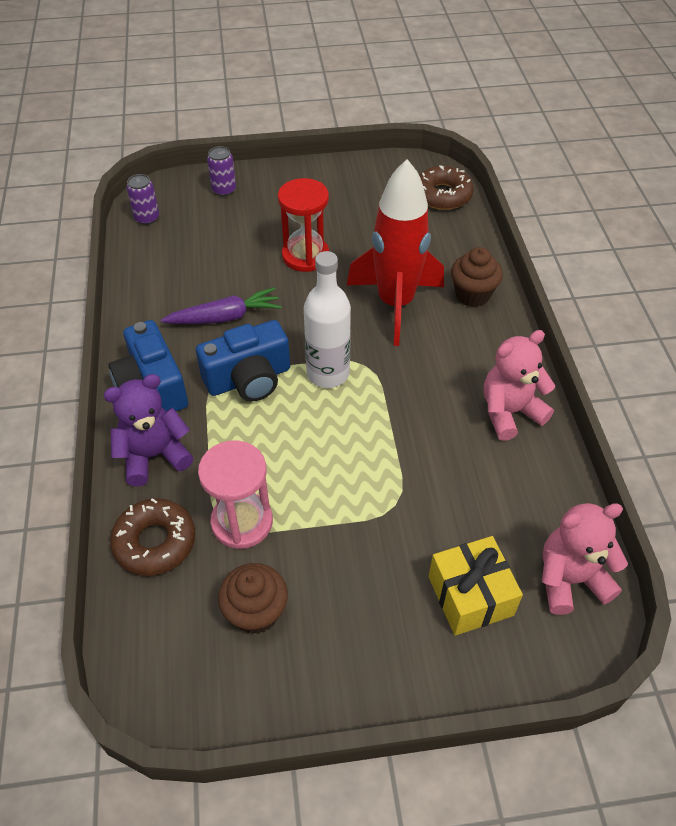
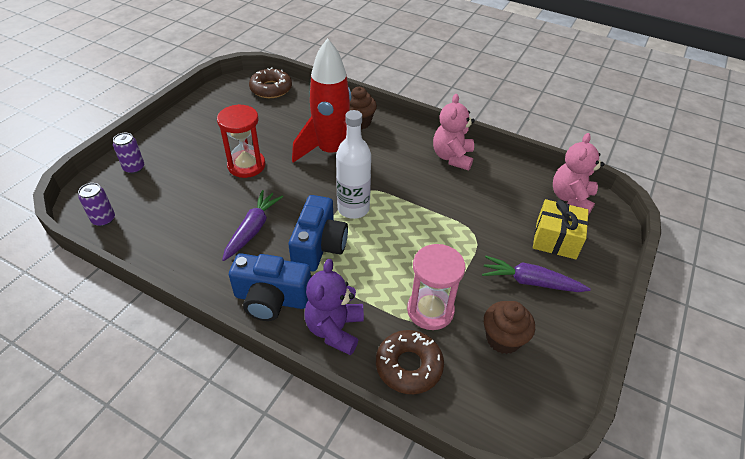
camera: 55 degrees left, 5 degrees down
(368, 600) = (530, 282): none -> purple carrot

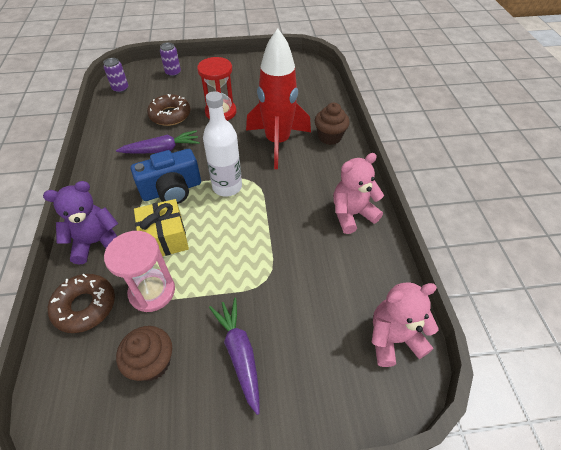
camera: 55 degrees right, 5 degrees up
(271, 89) = (313, 77): brown donut -> brown donut (170, 115)
(271, 299) = (104, 194): blue camera -> none
(556, 239) = (317, 350): yellow gift -> yellow gift (165, 238)

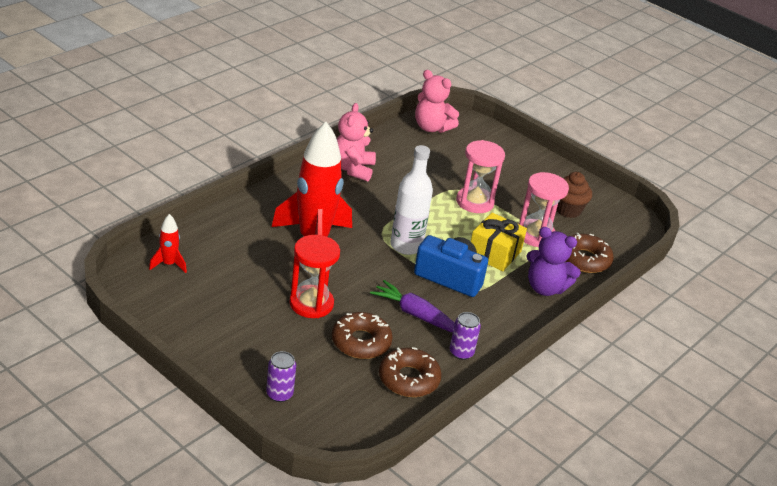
camera: 135 degrees left, 15 degrees down
(120, 89) = (366, 423): purple can -> purple can (461, 352)
(123, 118) = (409, 379): none -> brown donut
(237, 277) = (475, 202): none -> pink hourglass
(239, 353) = (517, 179): purple carrot -> none
(307, 78) = (169, 264): none -> red rocket
(329, 137) = (267, 210): brown cupcake -> none
(352, 214) = (353, 169): pink teddy bear -> pink teddy bear turned 75 degrees clockwise

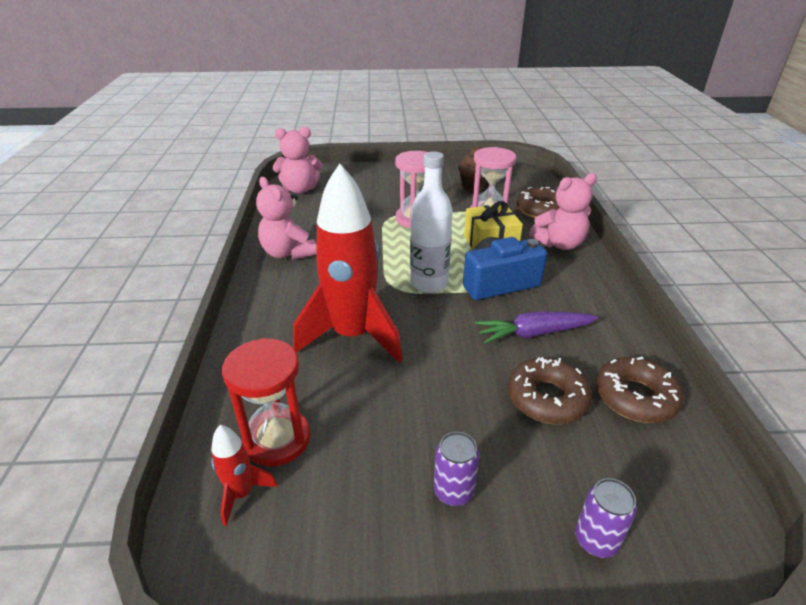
camera: 40 degrees left, 0 degrees up
(311, 304) = (449, 400): red hourglass -> red hourglass (277, 439)
(461, 352) = (615, 336): purple can -> purple can (453, 491)
(545, 288) = (559, 244): purple teddy bear -> pink teddy bear

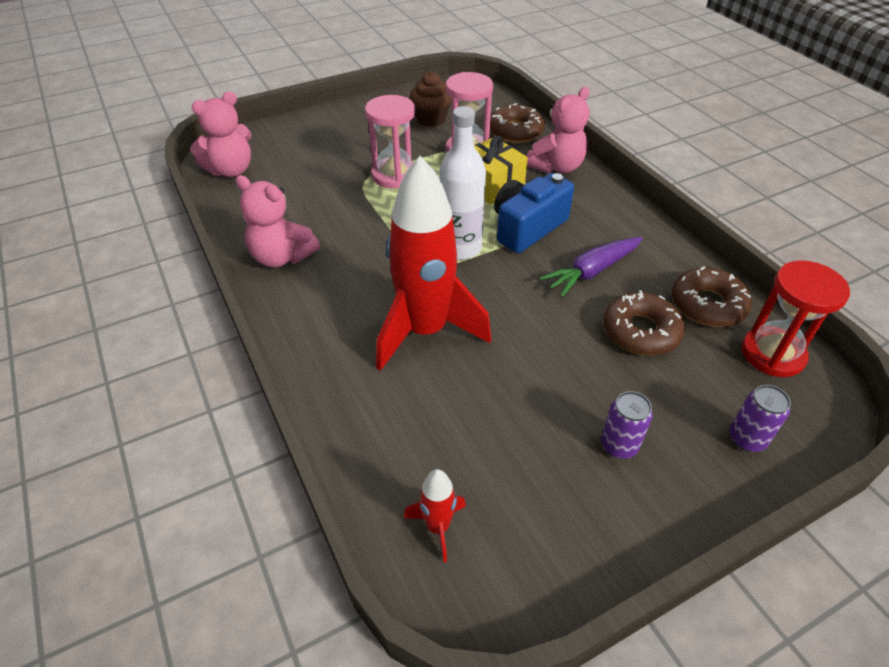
camera: 25 degrees left, 10 degrees up
(277, 439) = (431, 463): red hourglass -> red hourglass (772, 354)

